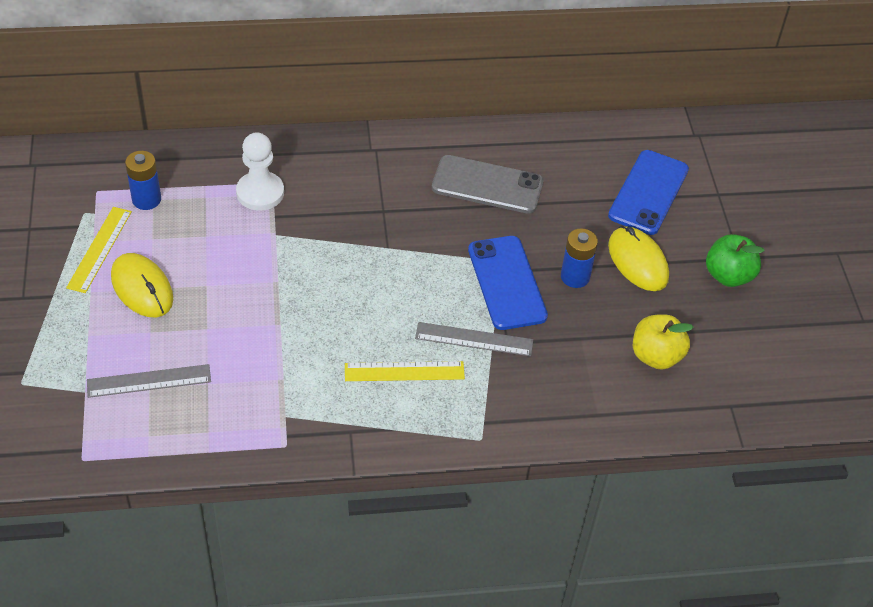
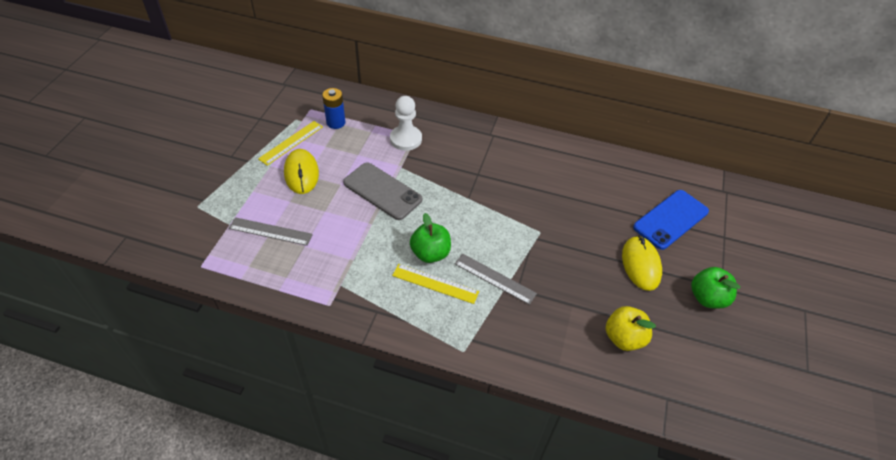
camera: 25 degrees right, 0 degrees up
(378, 336) = (430, 253): none -> green apple
(487, 185) = (556, 179): grey phone -> grey phone (382, 191)
(506, 283) = (537, 248): blue phone -> none
(575, 277) = (589, 260): blue battery -> none

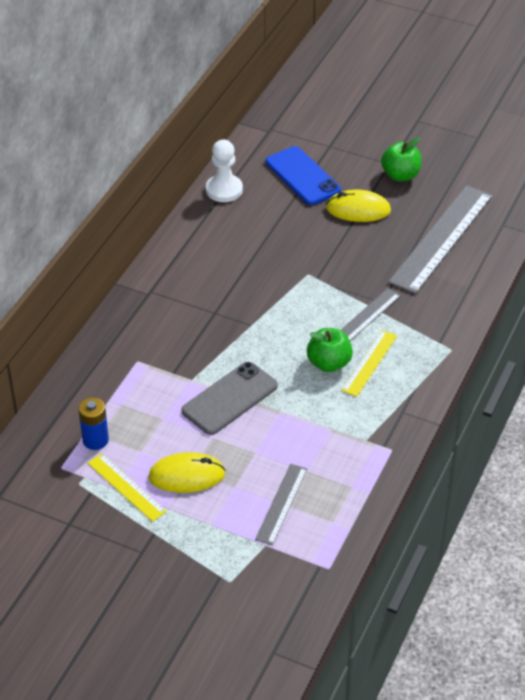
camera: 80 degrees left, 5 degrees down
(406, 139) = (142, 371): white pawn -> white pawn (224, 190)
(624, 338) = (441, 238): yellow apple -> grey ruler

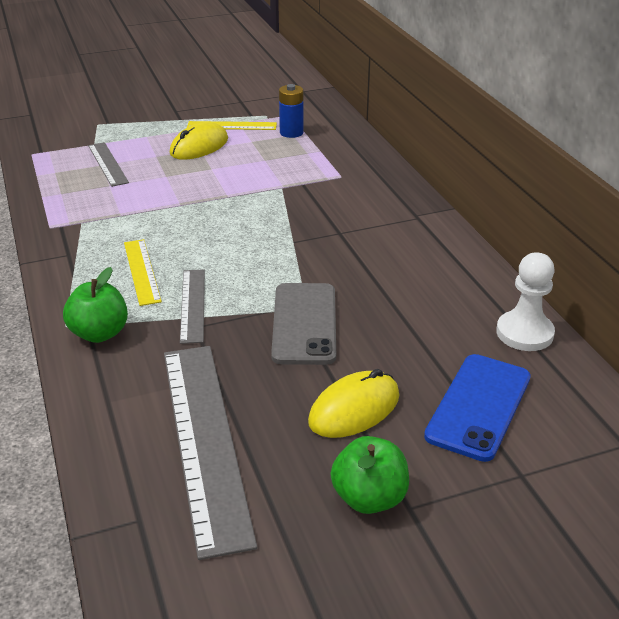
camera: 135 degrees right, 10 degrees down
(229, 398) = (233, 192): grey phone -> grey phone (304, 323)
(302, 176) = (479, 406): blue phone -> blue phone turned 75 degrees counterclockwise
(329, 363) = (181, 252): green apple -> green apple (99, 333)

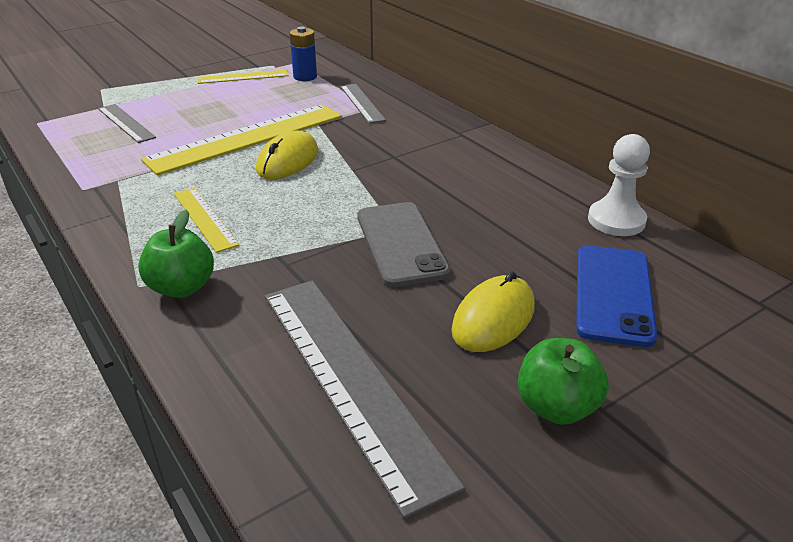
camera: 15 degrees left, 0 degrees up
(193, 305) = (275, 243): grey ruler -> grey ruler (362, 103)
(199, 146) = (217, 97): yellow mouse -> yellow mouse (288, 160)
(210, 194) = (247, 138): none -> yellow ruler

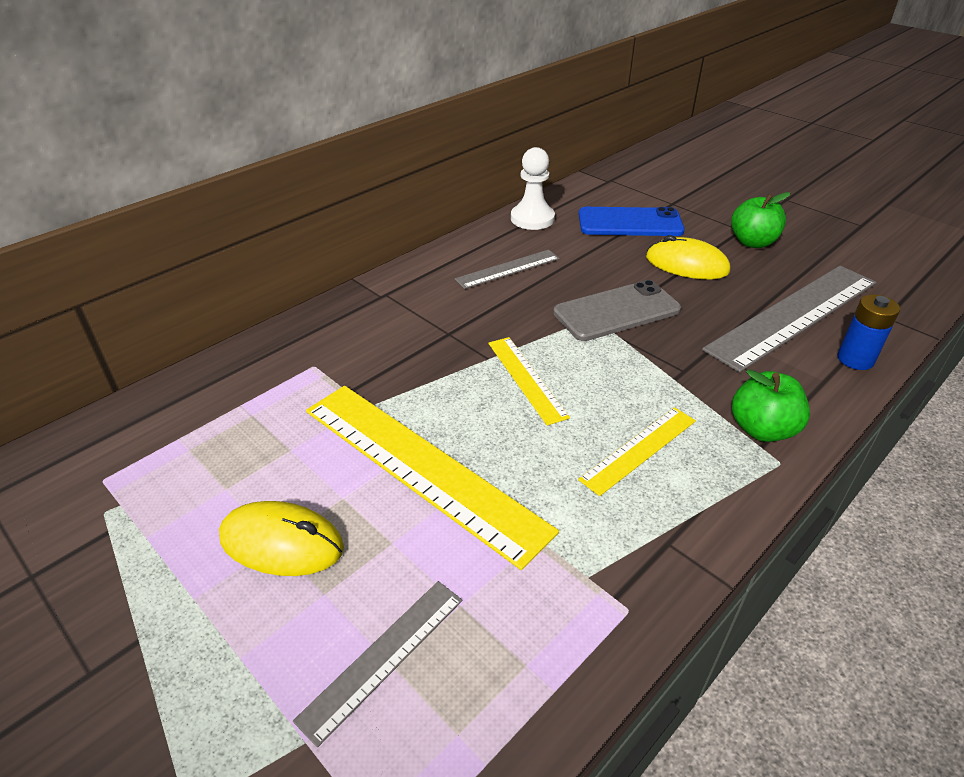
camera: 100 degrees left, 5 degrees up
(243, 77) = (162, 540): yellow ruler -> yellow ruler (526, 379)
(288, 160) = (480, 412): yellow mouse -> yellow mouse (282, 542)
(305, 77) = (180, 454): blue battery -> blue battery (855, 359)
(362, 103) = (295, 377): grey ruler -> grey ruler (508, 269)

